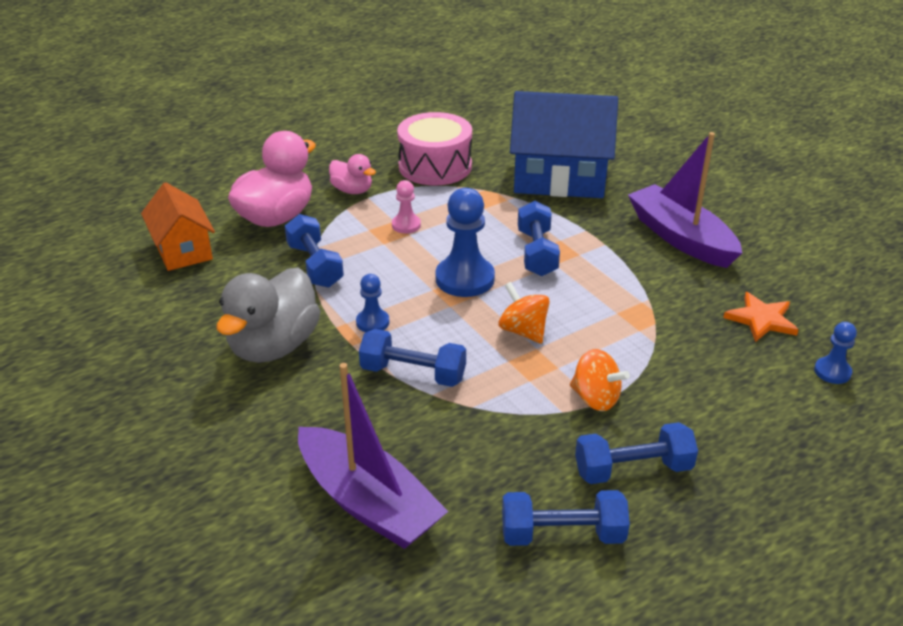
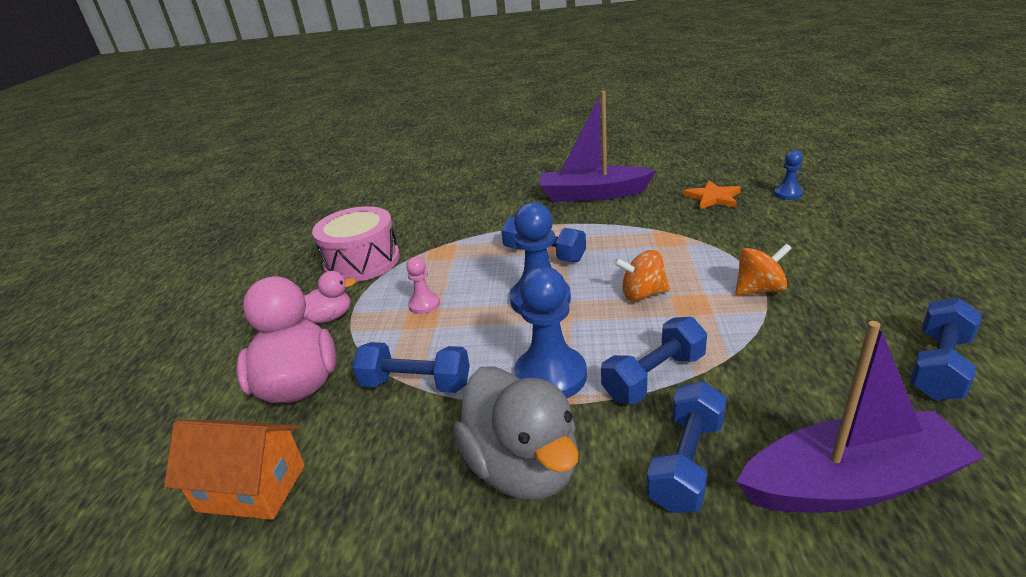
camera: 50 degrees left, 5 degrees down
(372, 322) = (550, 376): blue pawn -> blue pawn, size x1.88
(559, 178) = (461, 214): blue house -> none
(633, 469) = (861, 302): blue dumbbell -> blue dumbbell (686, 462)

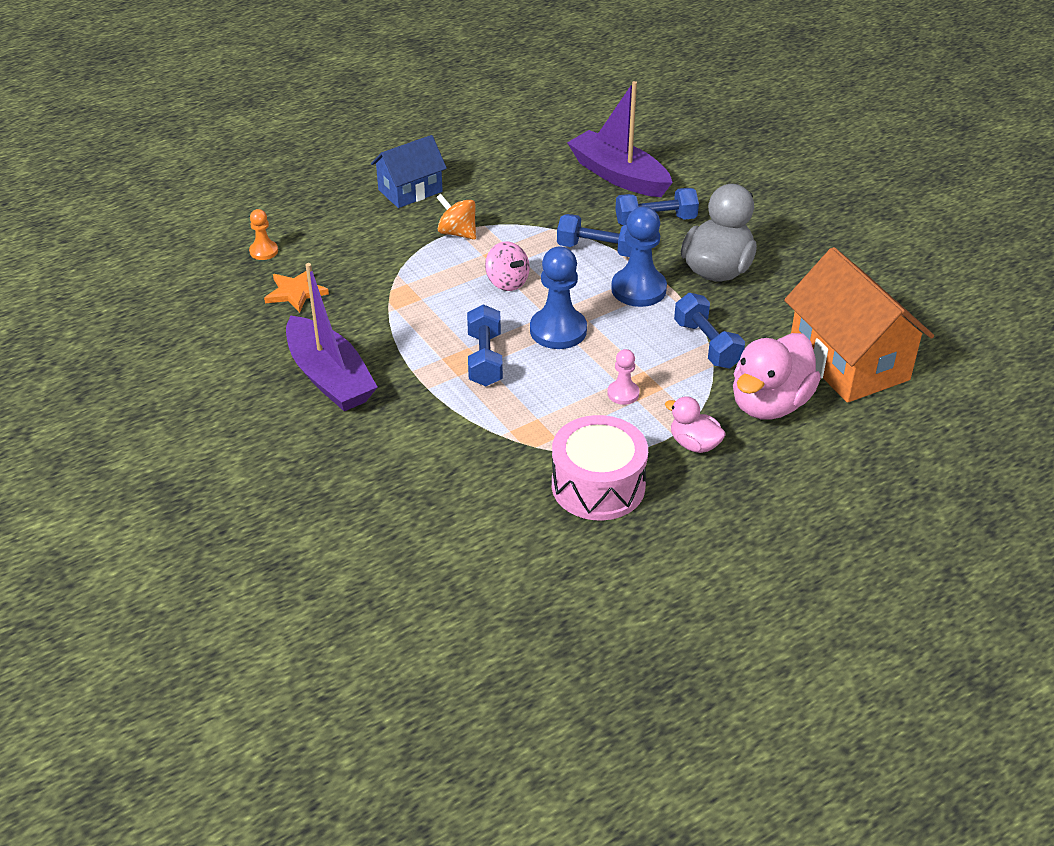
camera: 130 degrees left, 10 degrees up
(252, 488) = (848, 362): orange house -> orange house, size x1.66
(642, 294) = (507, 282): orange spinning top -> pink spinning top
(787, 194) = (264, 251): blue pawn -> orange pawn
(874, 282) = (410, 191): none -> blue house
(939, 366) = (496, 162): blue dumbbell -> none

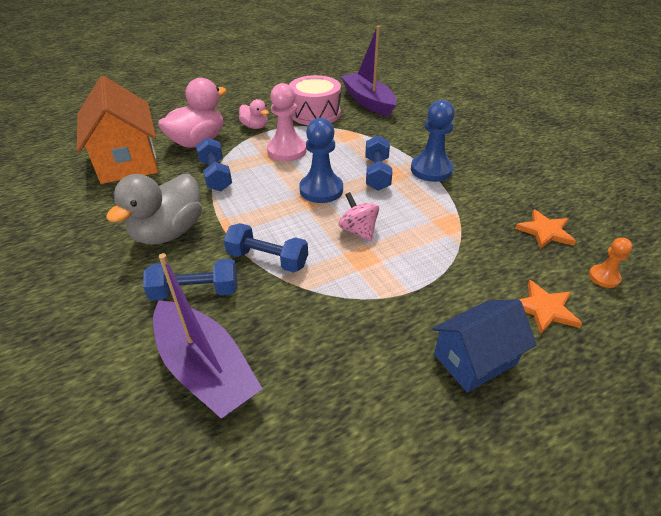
camera: 175 degrees left, 0 degrees up
(330, 378) = (484, 168): purple boat -> purple boat (368, 102)
(336, 224) = (544, 309): none -> orange star
(457, 233) = (408, 288): orange spinning top -> none
(623, 393) = (287, 151): pink pawn -> pink pawn, size x1.88
(638, 289) = (246, 218): blue pawn -> blue pawn (431, 170)

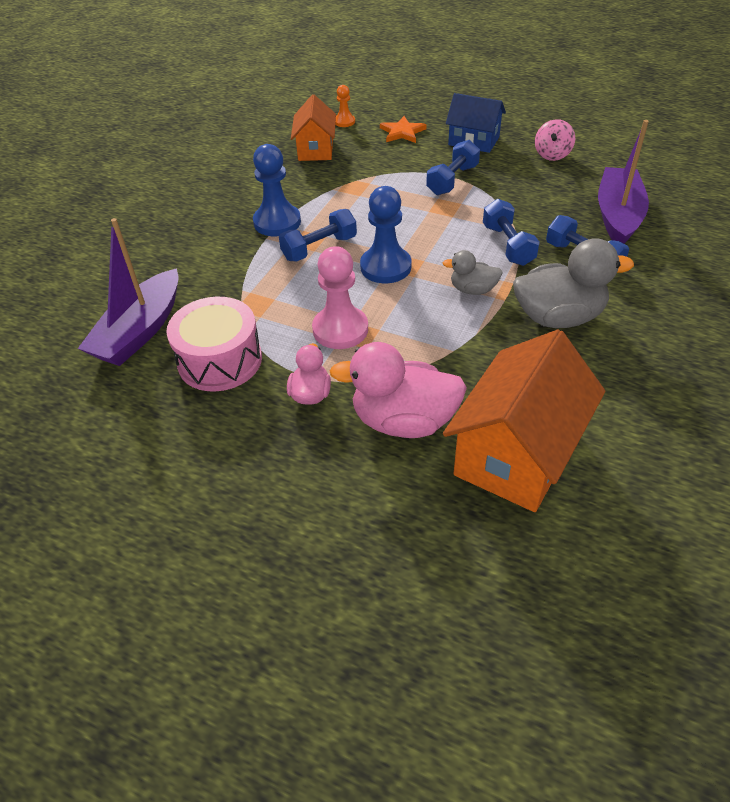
camera: 125 degrees left, 5 degrees up
(215, 175) = (448, 351): blue dumbbell -> blue dumbbell (452, 180)
(247, 212) = (472, 290): none -> grey duck
(358, 231) = (417, 221): pink spinning top -> pink spinning top (552, 155)
(545, 231) = (315, 149): orange star -> orange house

